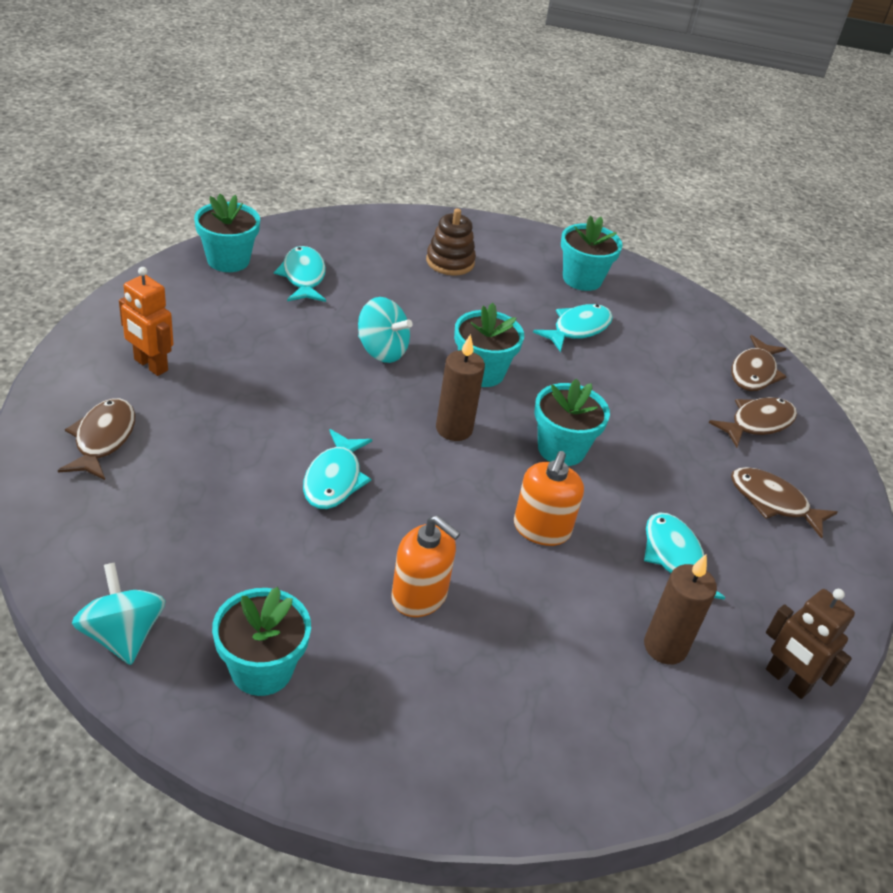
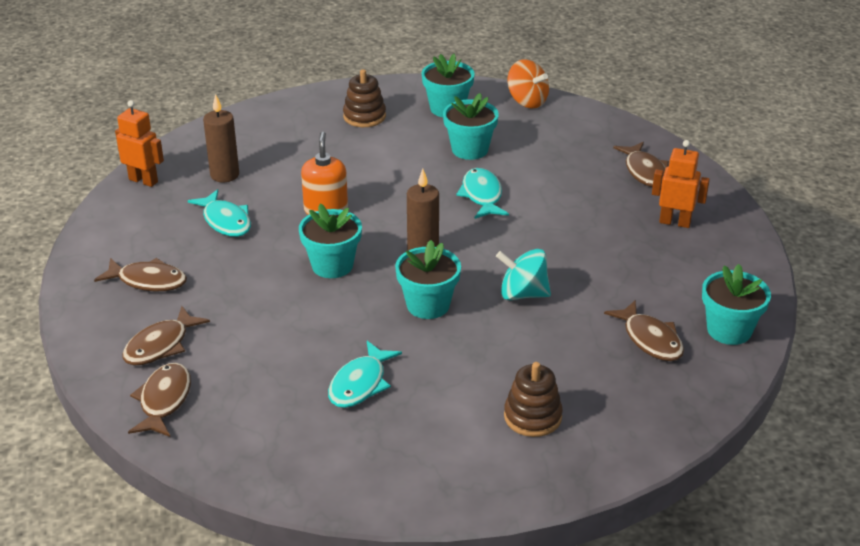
camera: 165 degrees right, 5 degrees down
(123, 635) = (527, 101): turquoise spinning top -> orange spinning top
(303, 277) = (650, 339): turquoise fish -> brown fish
(407, 703) = (364, 116): none -> brown stacking toy
(419, 596) = (385, 156): orange soap dispenser -> none
(582, 279) = (380, 453): turquoise flower pot -> turquoise flower pot (469, 149)
(787, 680) = (143, 180): brown robot -> orange robot

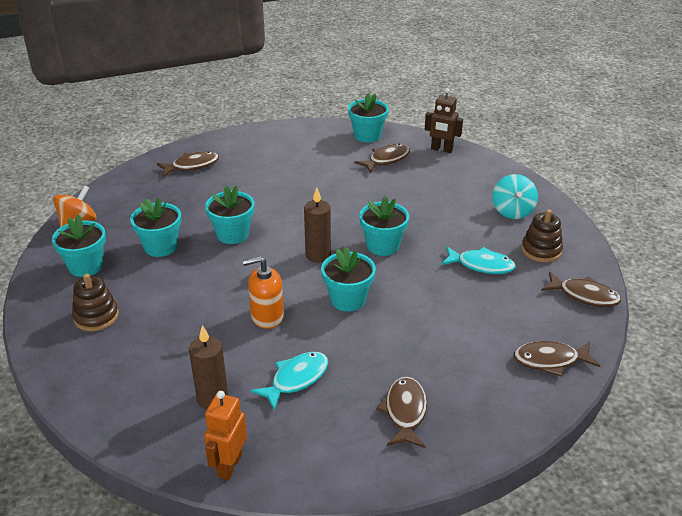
camera: 100 degrees left, 0 degrees up
(160, 345) = (488, 379): brown fish -> brown fish (584, 295)
(482, 195) = (232, 234): turquoise fish -> turquoise flower pot
(523, 294) = (356, 207): turquoise spinning top -> turquoise spinning top (512, 211)
(532, 417) = (477, 195): brown stacking toy -> brown stacking toy (541, 250)
(675, 222) = (256, 153): orange robot -> none
(680, 405) = (441, 149): none -> brown robot

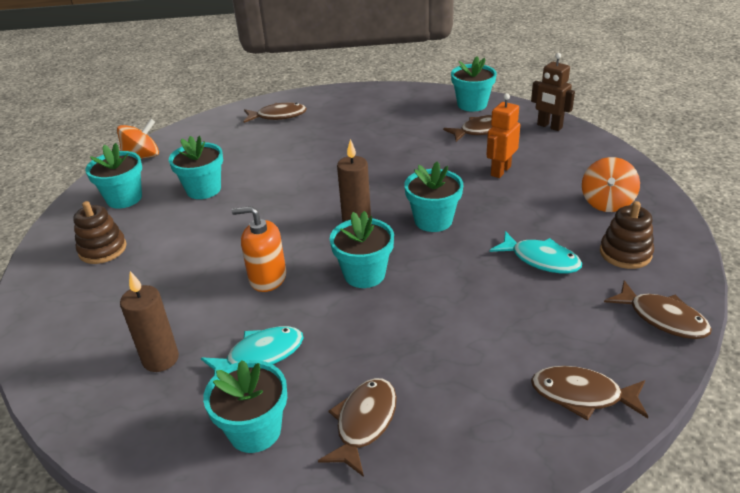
camera: 20 degrees right, 0 degrees up
(229, 465) = (133, 443): orange robot -> orange robot (500, 171)
(232, 234) = (280, 187): turquoise flower pot -> turquoise flower pot (255, 430)
(512, 211) = (607, 202): turquoise spinning top -> orange spinning top

